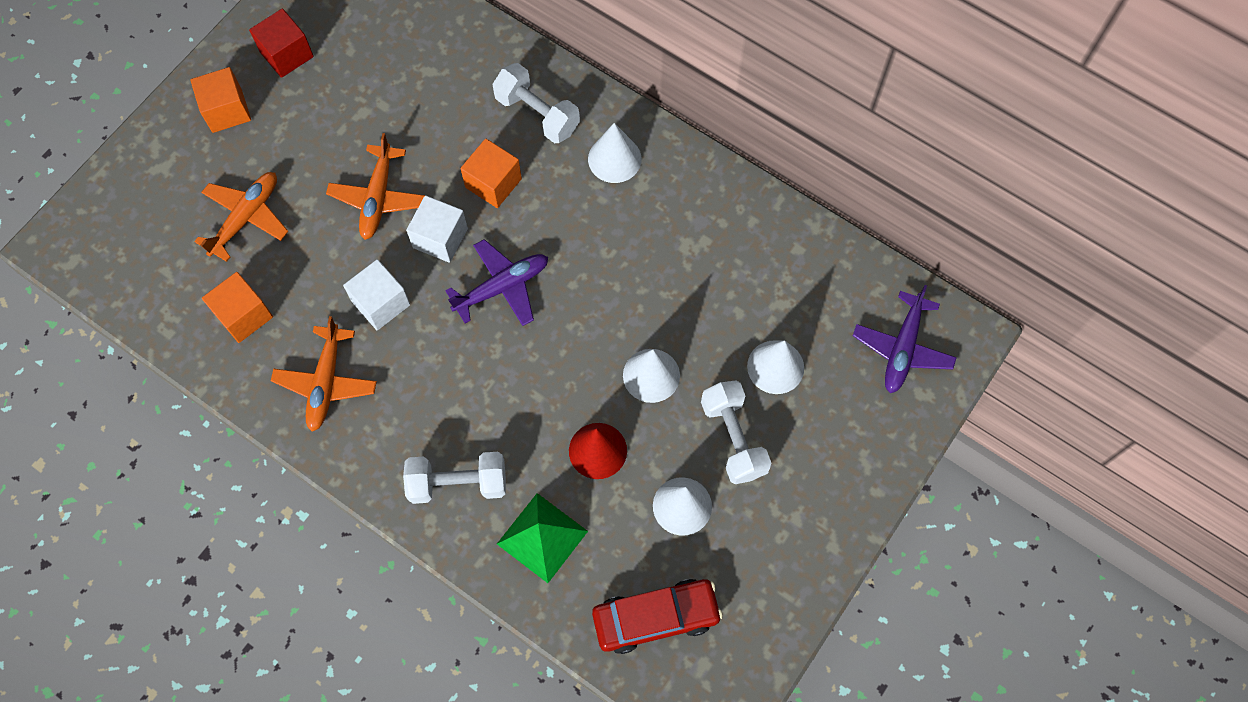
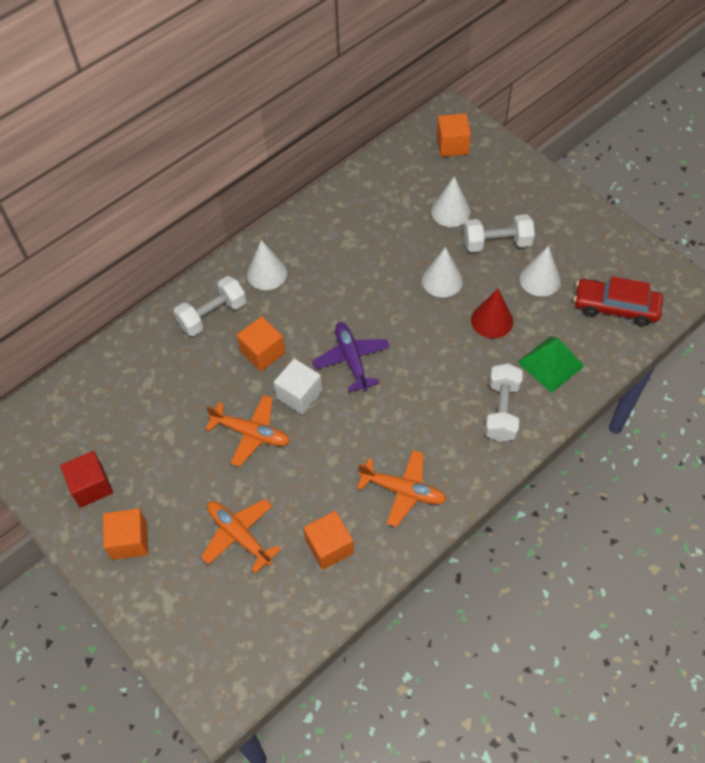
camera: 75 degrees left, 10 degrees down
(381, 303) = (344, 443): white cube -> none
(656, 617) = (615, 307): red car -> red car turned 75 degrees counterclockwise
(902, 348) = (452, 145): purple plane -> orange cube

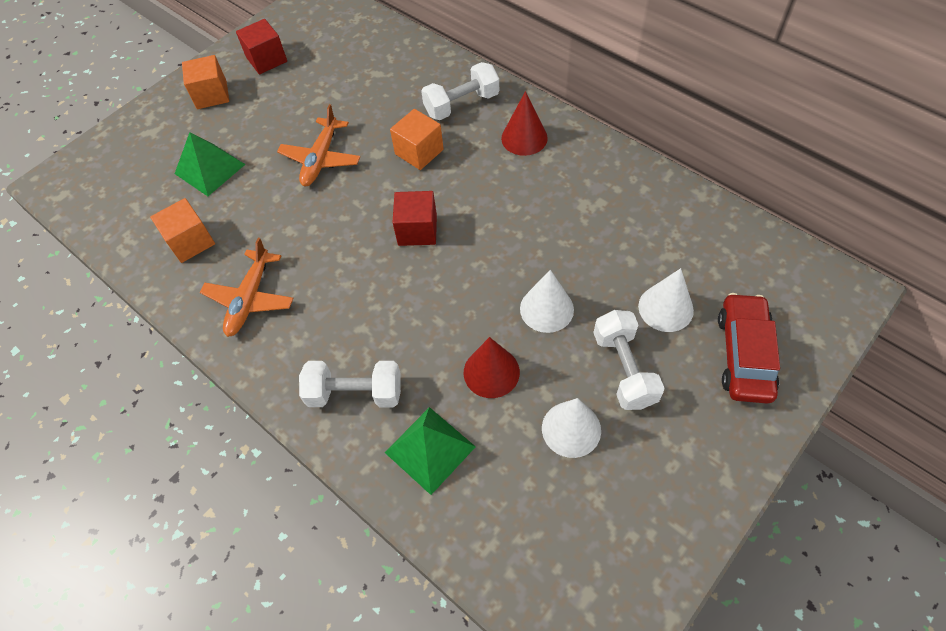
camera: 85 degrees right, 0 degrees up
(212, 315) = (461, 104): white dumbbell -> white dumbbell turned 75 degrees counterclockwise
(239, 535) = (210, 169): orange plane -> green pyramid
(266, 273) = (524, 138): white cone -> red cone
(299, 394) = (368, 190): white cube -> none
(351, 359) = (417, 230): purple plane -> red cube
(452, 145) = (789, 299): orange cube -> none
(615, 307) = (539, 539): red car -> red car (744, 354)

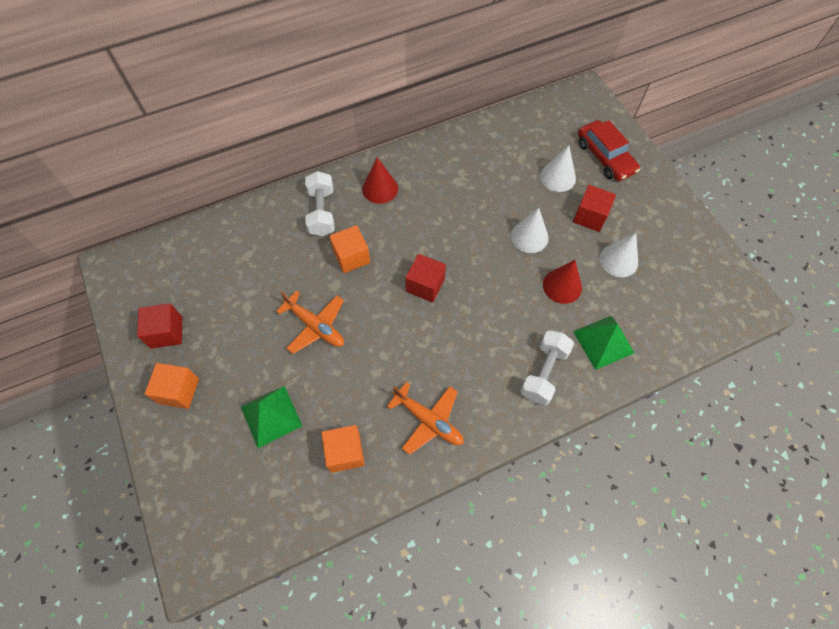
camera: 70 degrees left, 5 degrees up
(624, 369) = (590, 216): white dumbbell -> red cube
(744, 354) = (605, 157): red car -> red car turned 150 degrees counterclockwise

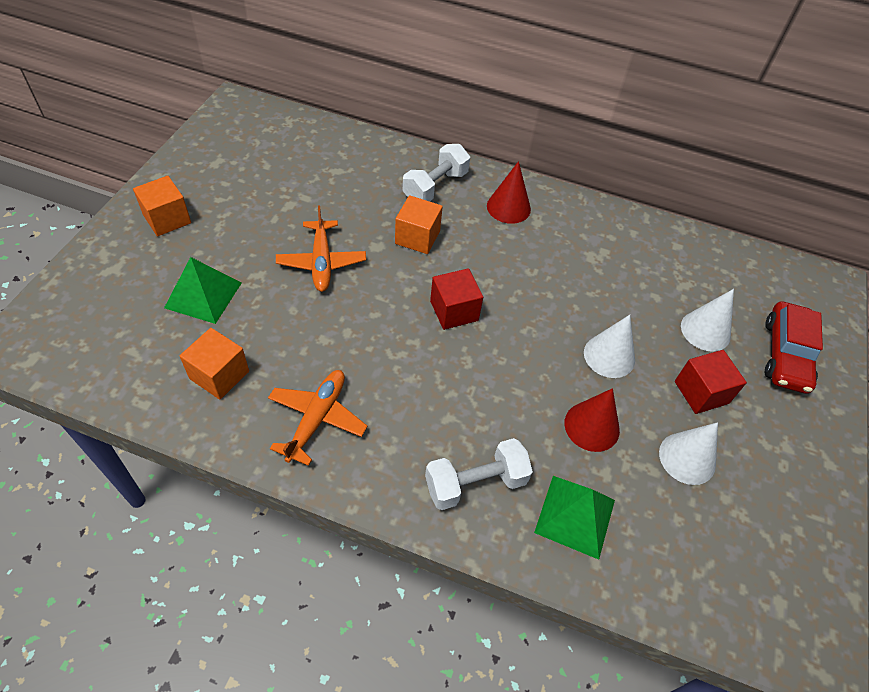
camera: 40 degrees right, 10 degrees down
(166, 332) = (212, 174): red cube -> none
(429, 420) = (317, 418): orange plane -> orange plane turned 150 degrees counterclockwise

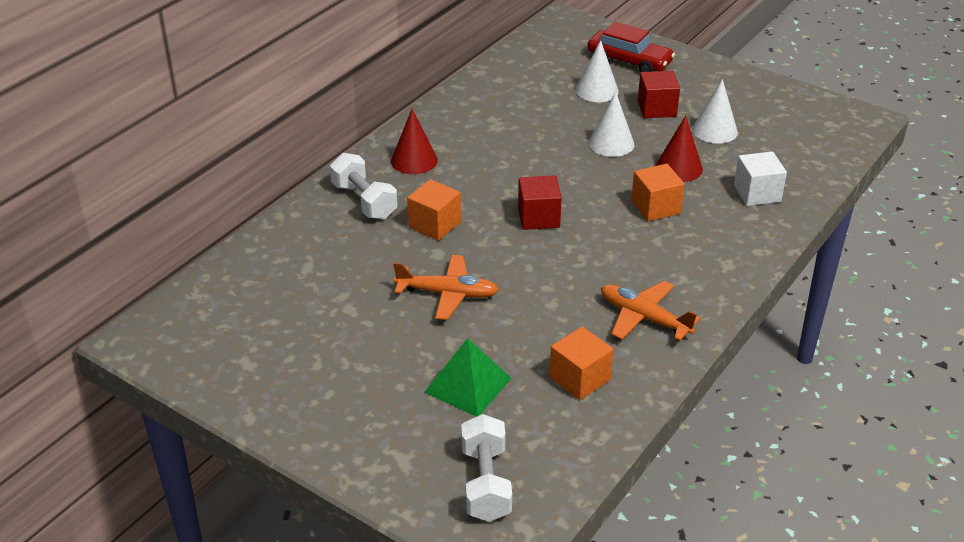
camera: 70 degrees left, 15 degrees down
(167, 219) = (334, 410): orange cube -> orange cube (655, 207)
(475, 483) = (723, 237): white dumbbell -> white dumbbell (486, 483)
(575, 516) = (757, 193): green pyramid -> white cube

